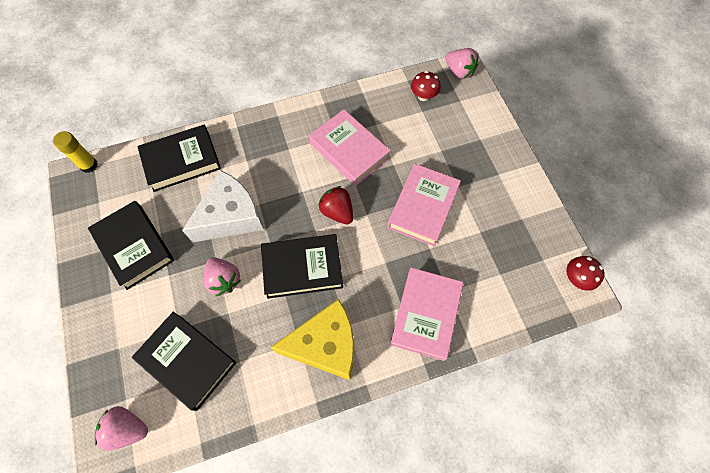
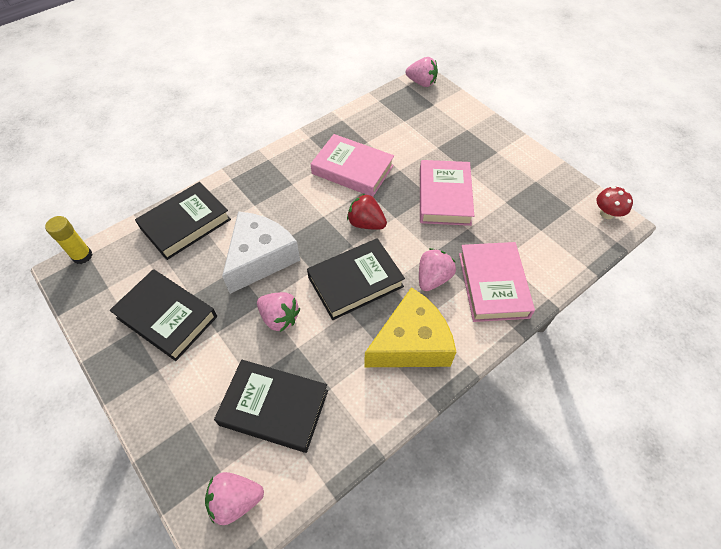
camera: 20 degrees left, 10 degrees down
(373, 289) = (433, 278): none -> pink strawberry
(423, 96) = (399, 109): red mushroom -> none

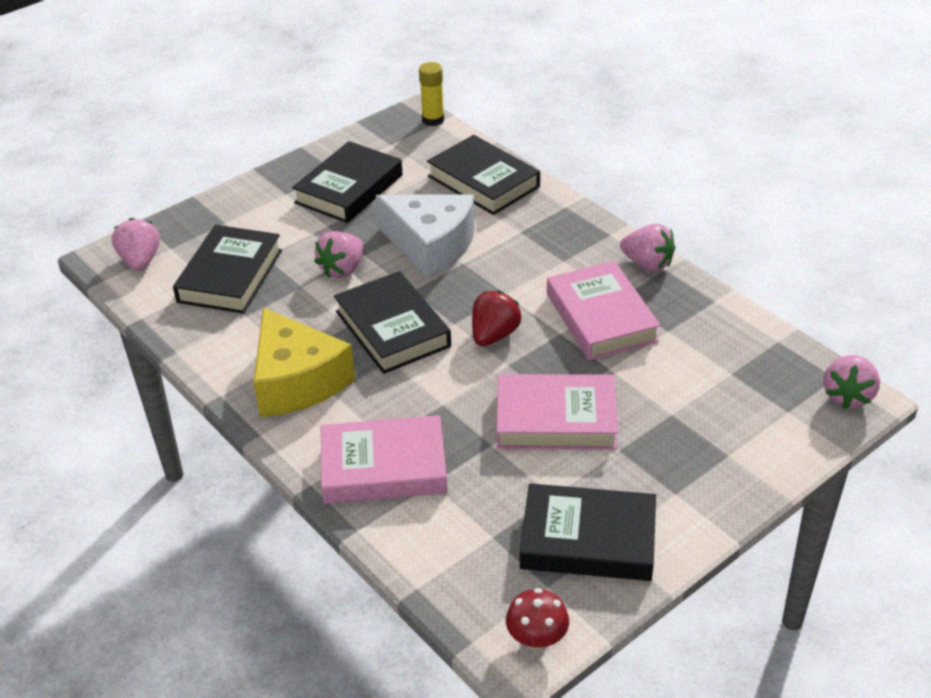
camera: 90 degrees right, 15 degrees down
(352, 169) = (601, 317): pink book -> pink book turned 45 degrees counterclockwise
(433, 278) = (397, 403): pink strawberry -> pink strawberry (647, 264)
(535, 189) = (588, 539): none -> black book

